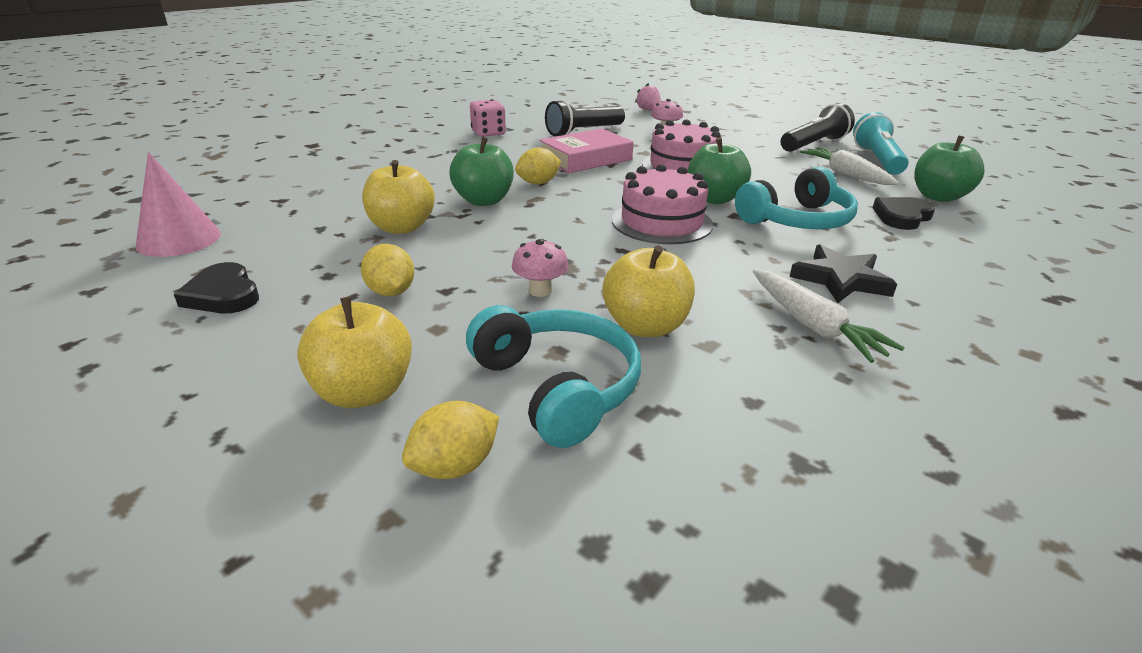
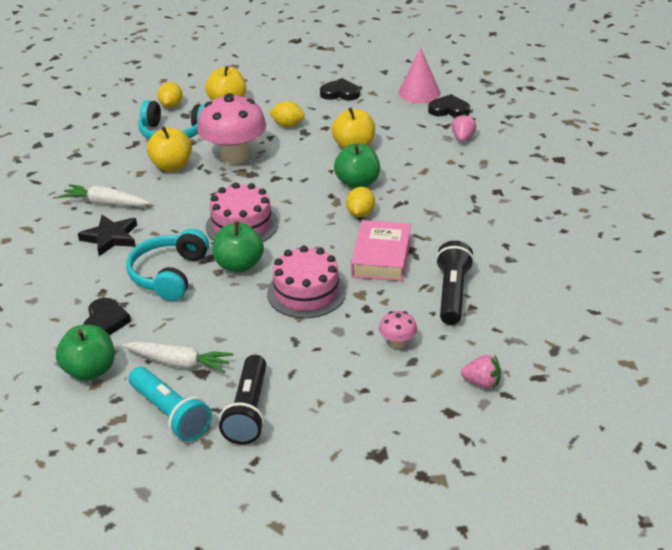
camera: 135 degrees right, 5 degrees up
(229, 209) = (449, 110): none -> black heart
(308, 185) = (463, 138): none -> pink strawberry
(488, 133) = (505, 242): pink dice -> none
(540, 291) = (234, 156): pink mushroom -> pink mushroom, size x2.27

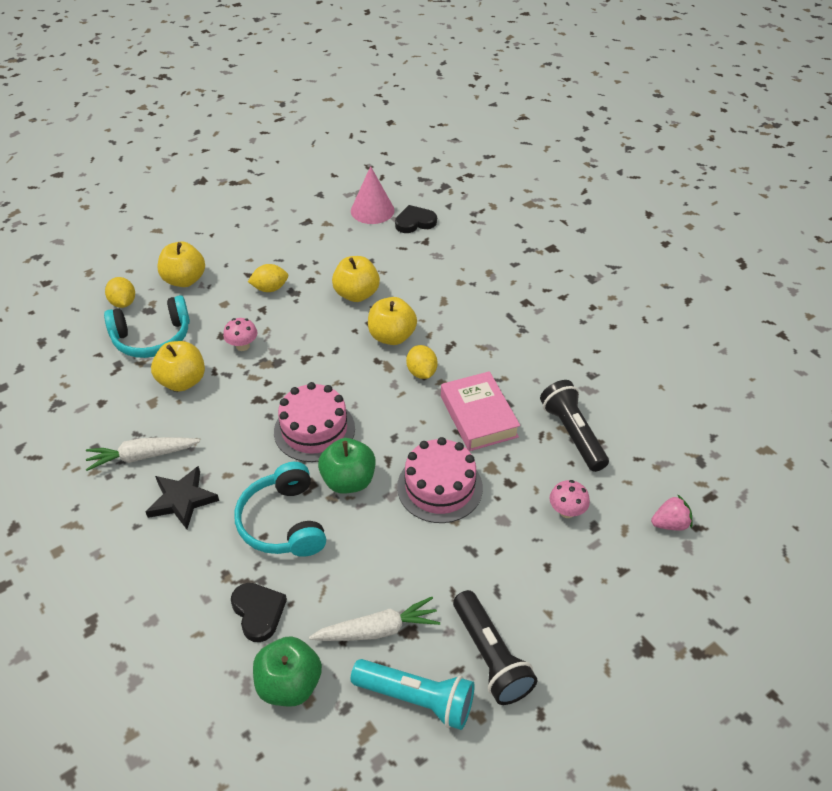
camera: 30 degrees left, 10 degrees up
(234, 156) = (242, 346): pink mushroom -> pink mushroom, size x0.44
(340, 93) = (295, 233): black heart -> none
(357, 183) = (392, 336): green apple -> yellow apple
(463, 138) = (451, 251): pink strawberry -> none

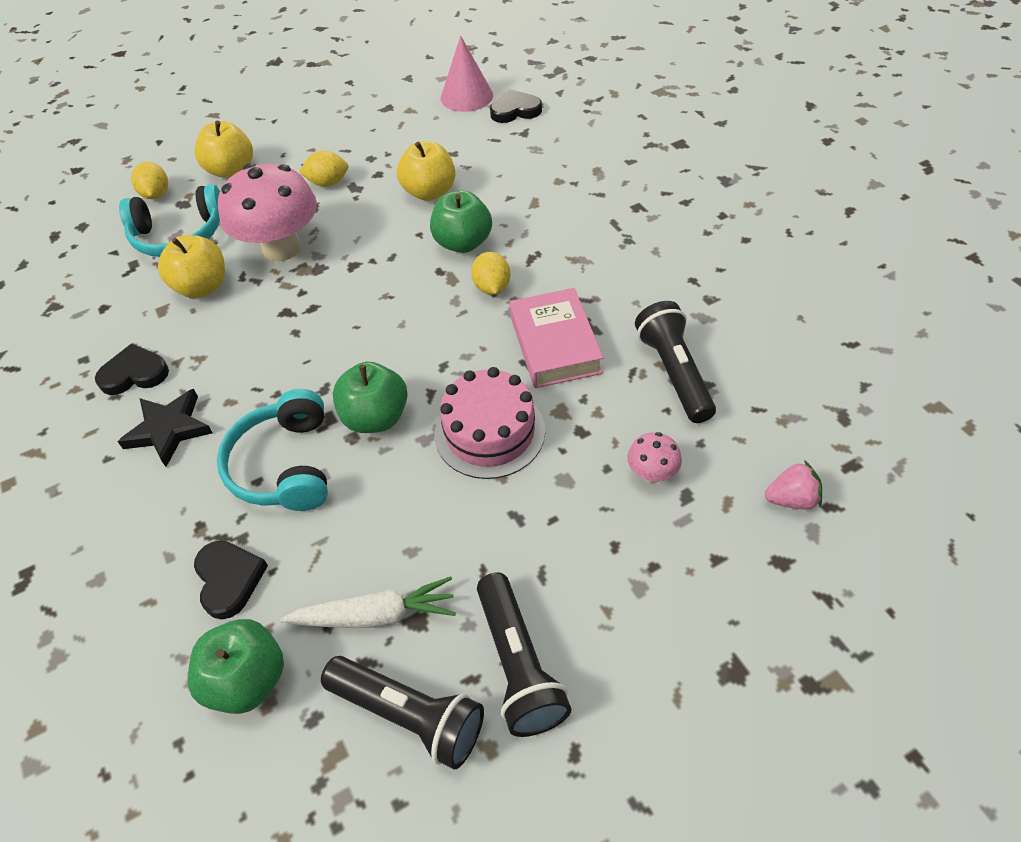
camera: 10 degrees right, 5 degrees up
(142, 456) = (134, 374): white carrot -> black heart
(242, 346) = (281, 248): pink mushroom -> pink mushroom, size x2.27
(314, 430) = (346, 352): pink cake -> none
(392, 336) = (463, 243): yellow apple -> green apple
(416, 699) = (409, 715): turquoise flashlight -> black flashlight

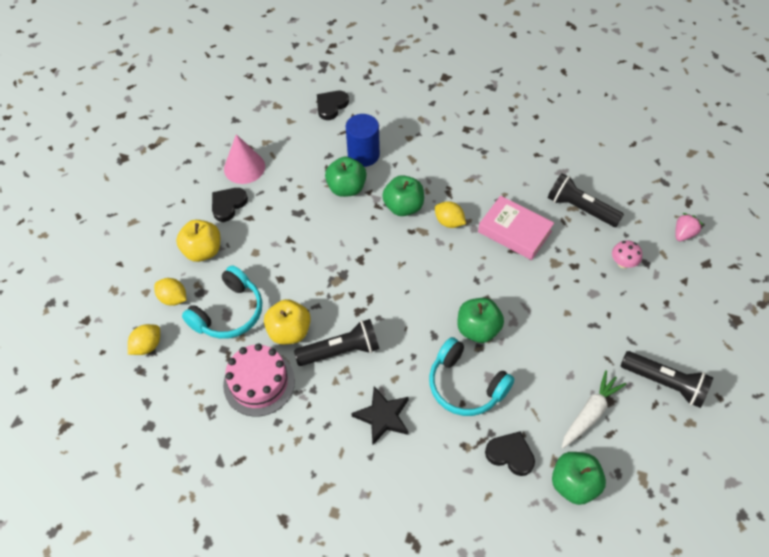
camera: 45 degrees left, 5 degrees up
(134, 374) = (321, 405): black heart -> black heart (228, 205)
(281, 248) = (305, 277): pink mushroom -> none
(328, 183) = (278, 220): yellow lemon -> yellow lemon (147, 346)
(409, 715) = (650, 438): black flashlight -> black flashlight (341, 351)
(429, 192) = (346, 188): yellow apple -> green apple
(466, 96) = (290, 112): pink cone -> pink cone (244, 167)
(488, 171) = (363, 155): none -> blue cylinder
(489, 432) = (537, 296): pink cake -> pink cake (259, 383)

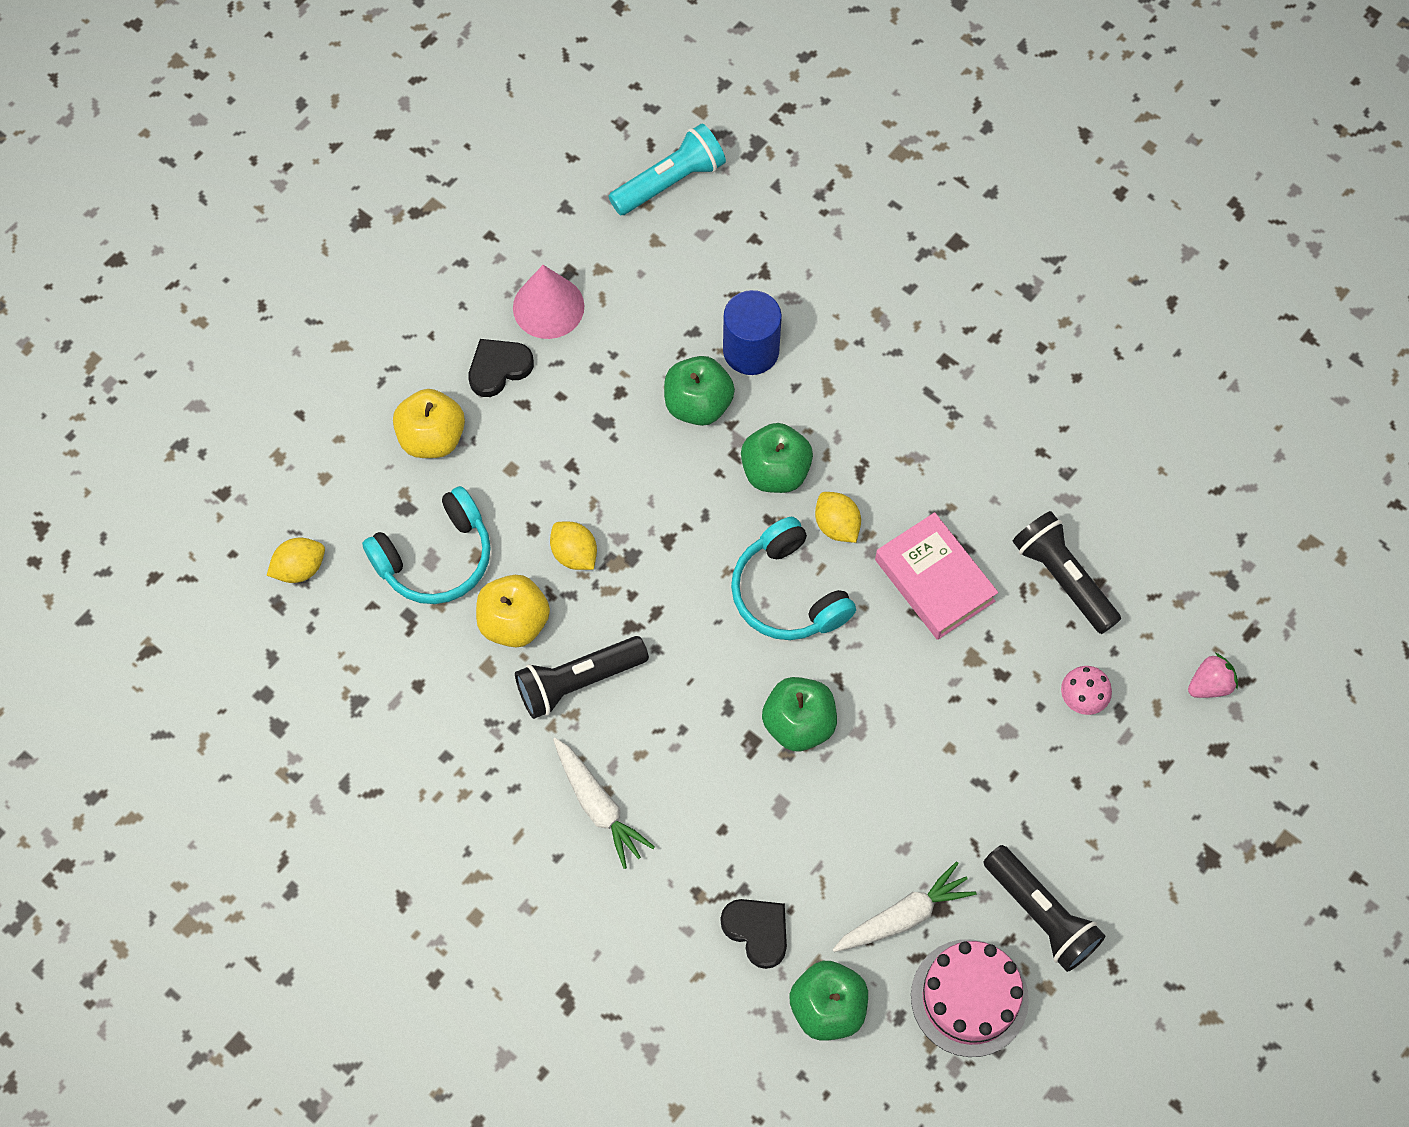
camera: 20 degrees right, 10 degrees up
(173, 298) = (361, 503): yellow lemon -> yellow lemon (574, 554)
(259, 383) = (440, 687): pink cake -> pink cake (969, 997)
(286, 93) = (670, 182): none -> turquoise flashlight
(331, 106) = (735, 235): black heart -> none
(341, 351) = (578, 681): black flashlight -> black flashlight turned 150 degrees clockwise
(383, 417) = (598, 806): black star -> white carrot
(465, 385) = (739, 804): turquoise headphones -> turquoise headphones (788, 593)

